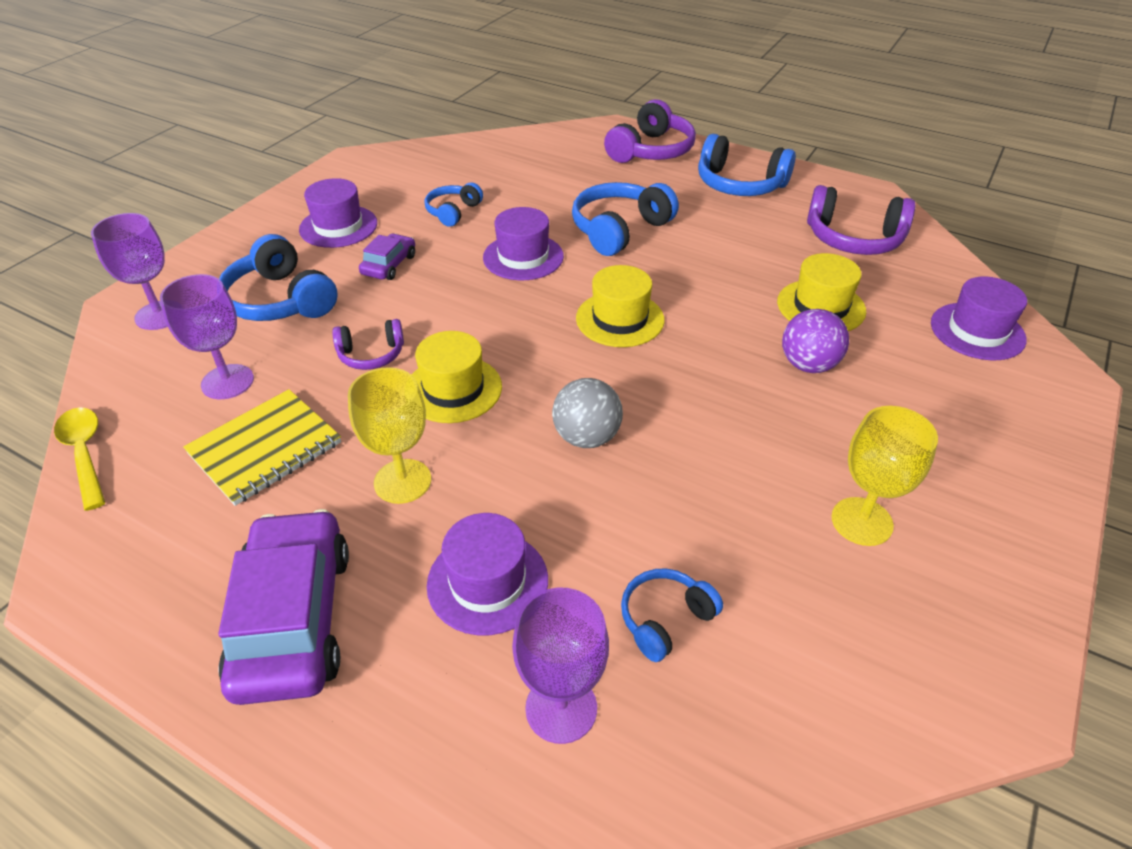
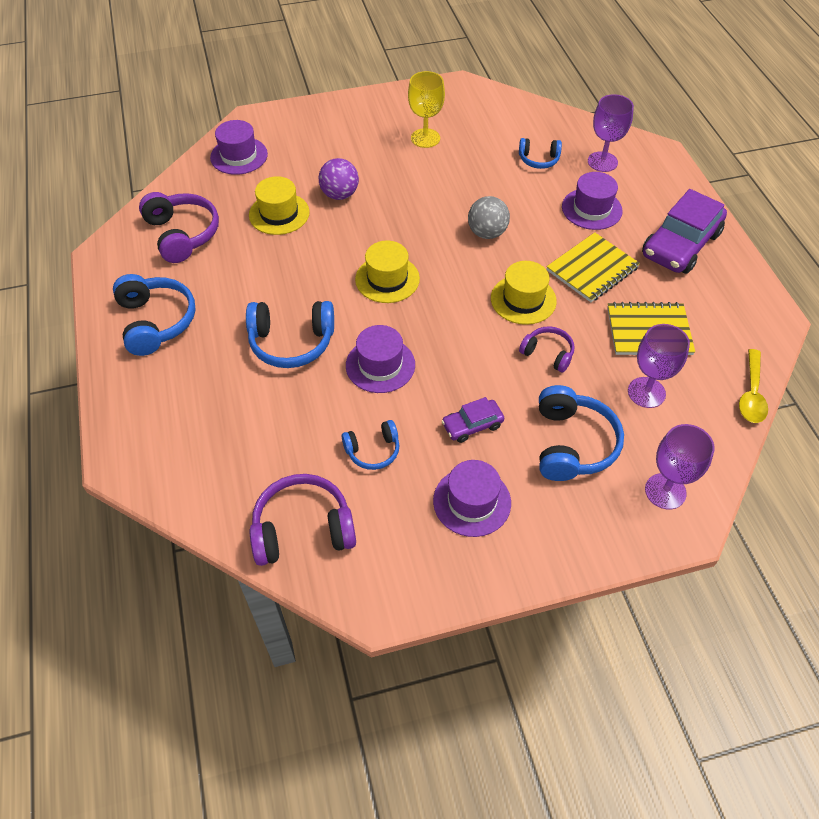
camera: 135 degrees left, 10 degrees up
(402, 481) = (592, 269): yellow goblet -> yellow notebook
(651, 151) = (145, 405): purple headphones -> purple headphones (303, 529)

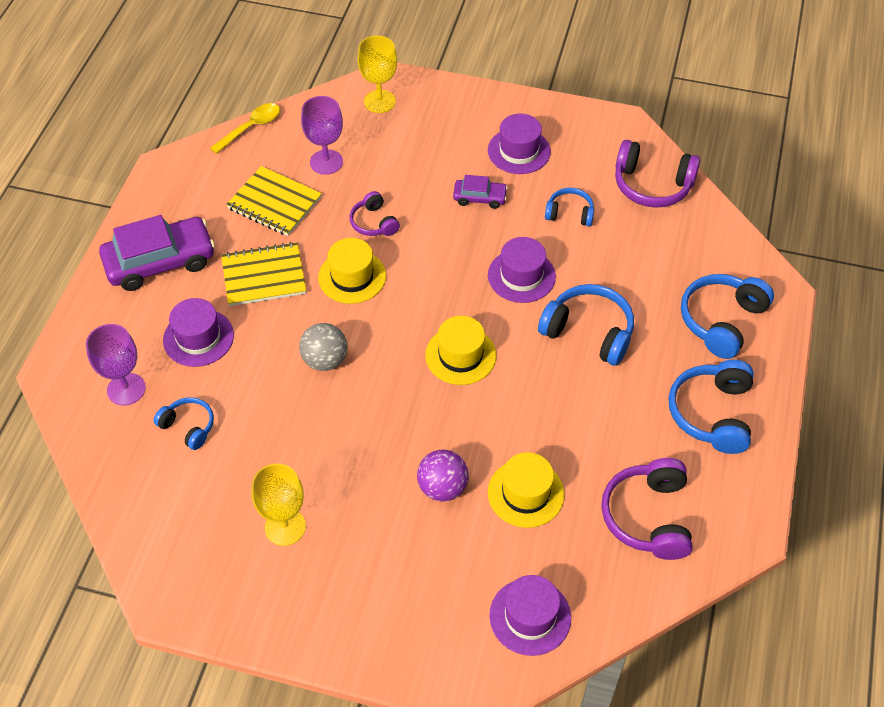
camera: 150 degrees left, 0 degrees up
(572, 444) = (415, 154): blue headphones -> blue headphones (721, 321)
(665, 491) = (379, 101): purple goblet -> yellow goblet

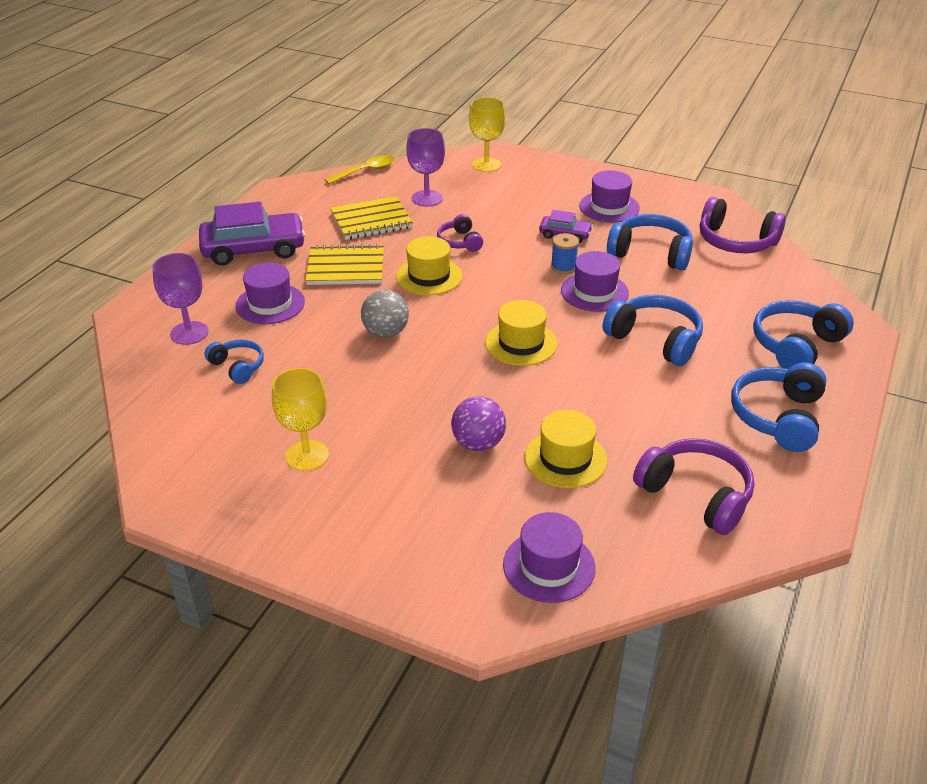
camera: 10 degrees right, 15 degrees down
(274, 203) = (371, 220): yellow notebook -> yellow notebook turned 60 degrees counterclockwise
(485, 245) = (563, 267): none -> blue spool
(569, 213) = (650, 253): blue headphones -> blue headphones, size x1.72
(648, 516) = (696, 495): purple headphones -> purple headphones turned 120 degrees clockwise

